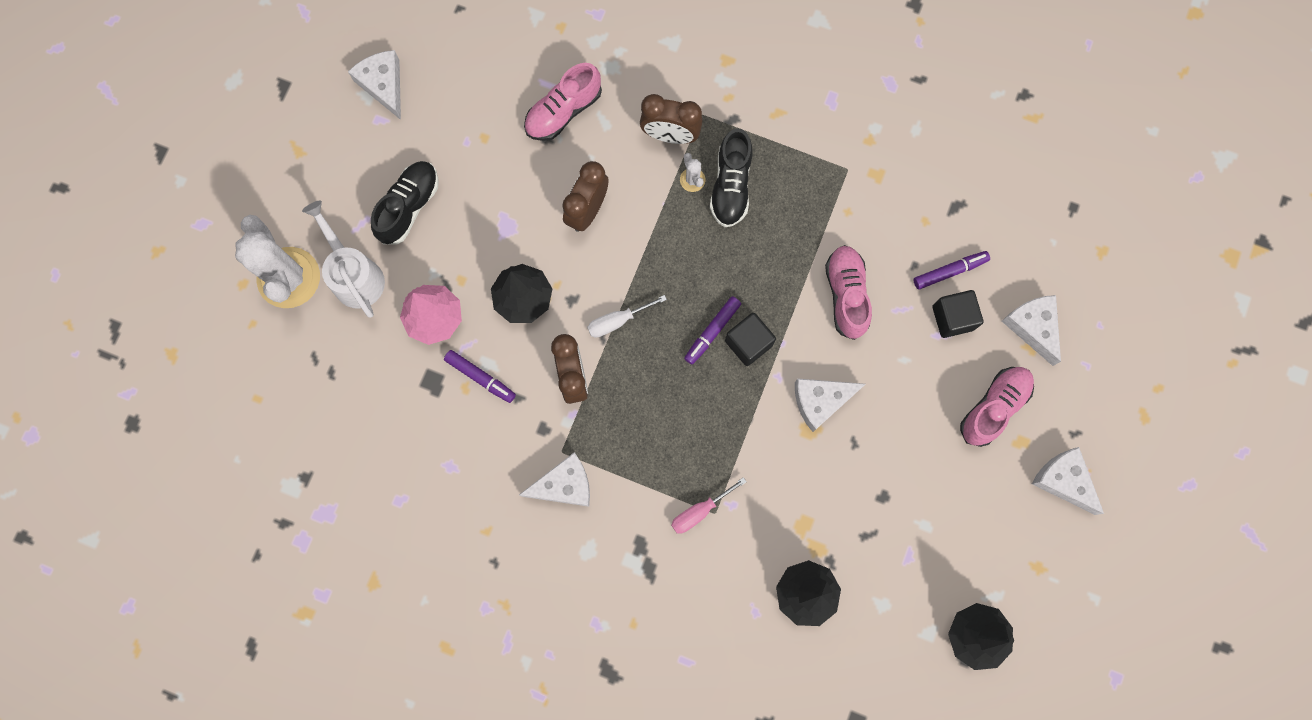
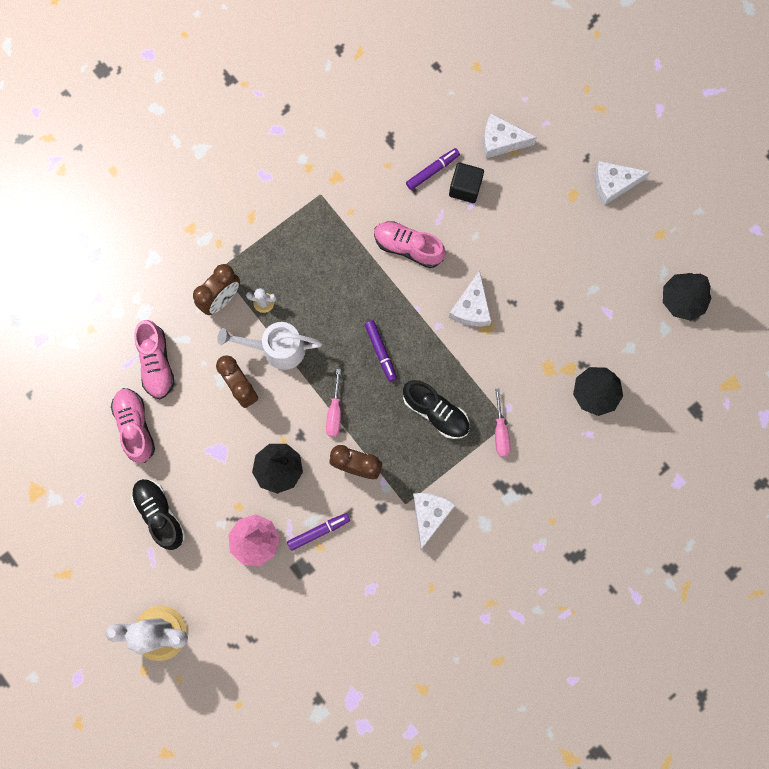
camera: 60 degrees left, 0 degrees up
(355, 275) = (187, 582): white watering can -> white watering can (277, 349)
(383, 85) = (54, 482): white cheese -> none
(617, 321) = (334, 412): white screwdriver -> pink screwdriver
(731, 186) = (284, 279): black shoe -> black shoe (436, 412)
(748, 343) = (403, 332): black cube -> none
(949, 271) = (432, 171): purple marker -> purple marker turned 45 degrees clockwise
(993, 407) = (540, 198): pink shoe -> pink shoe (135, 426)

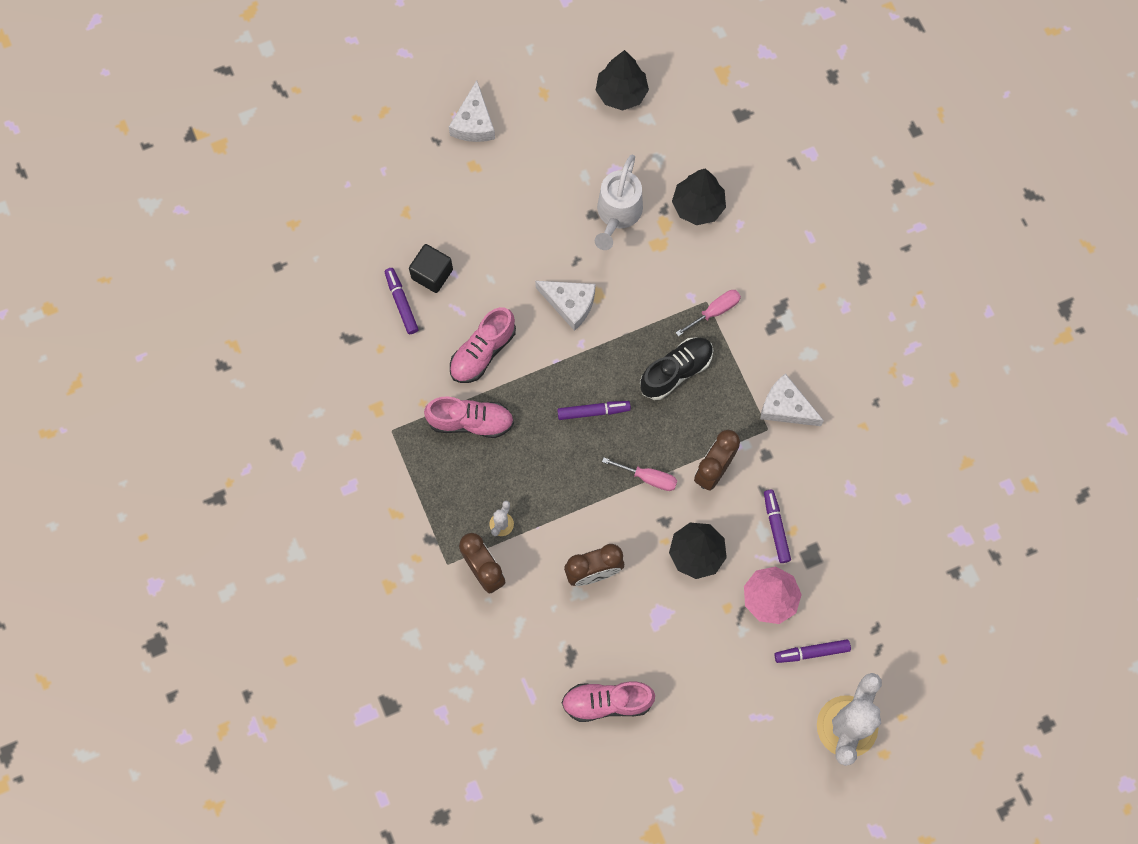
camera: 75 degrees left, 5 degrees down
(157, 363) = (539, 661): pink shoe -> pink shoe (471, 421)
(160, 514) = (714, 697): black shoe -> none
(217, 588) = (812, 652): none -> purple marker
(277, 349) = (559, 522): white watering can -> white watering can (617, 214)
(500, 432) = (714, 311): pink screwdriver -> pink screwdriver turned 45 degrees counterclockwise
(501, 141) = (389, 222): white cheese -> none

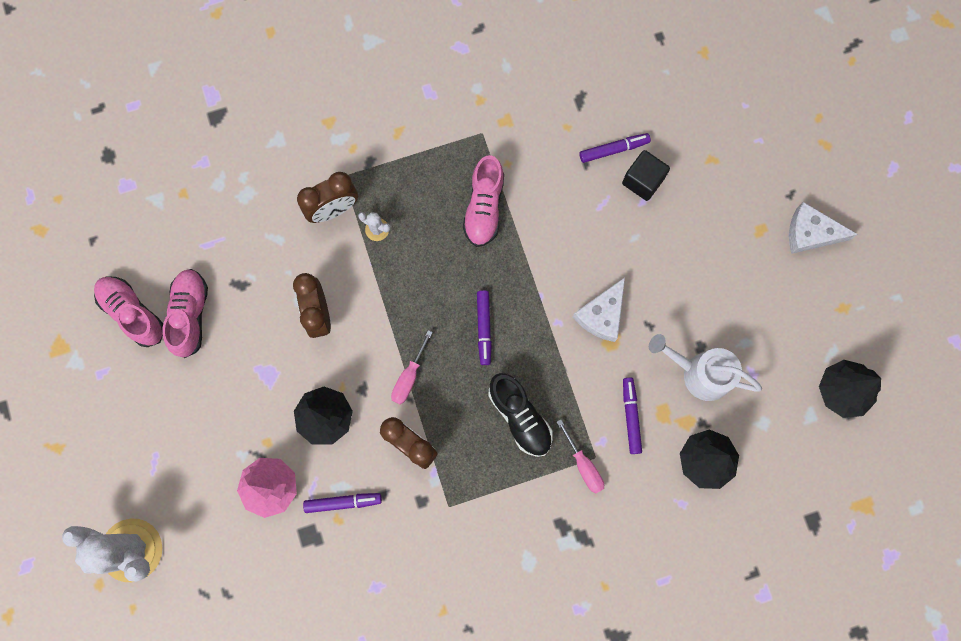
camera: 95 degrees right, 5 degrees up
(482, 352) = (556, 224): pink shoe -> pink shoe (133, 313)
(786, 407) = (471, 529): white cheese -> none
(812, 652) = (210, 524): purple marker -> purple marker (631, 417)

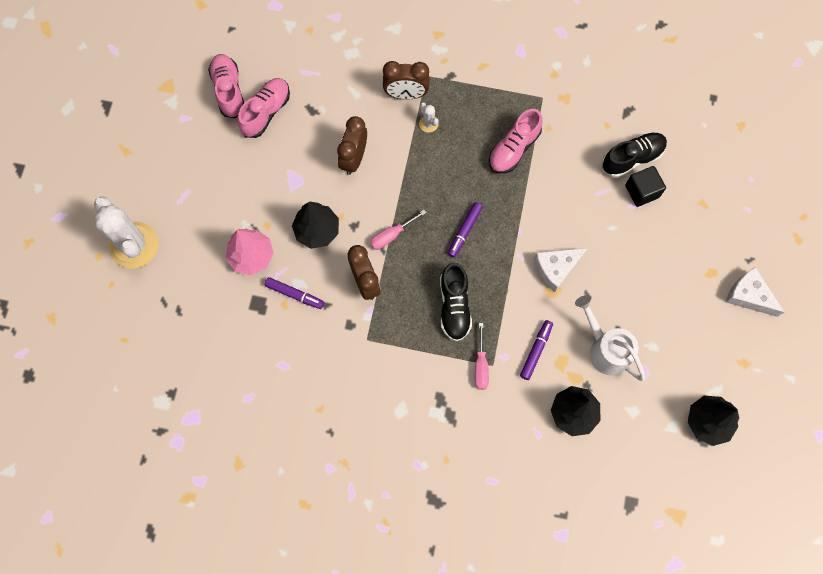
camera: 30 degrees right, 5 degrees down
(613, 150) = (632, 158): purple marker -> black shoe

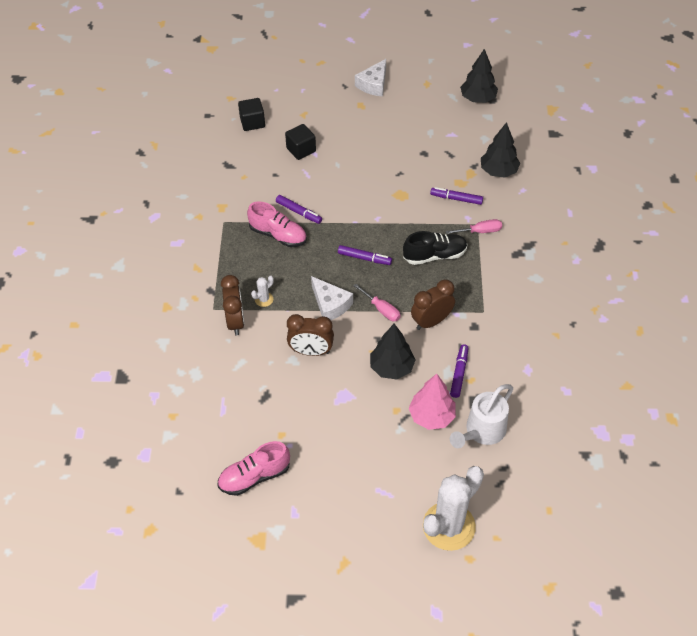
camera: 100 degrees left, 20 degrees down
(266, 112) = (274, 436): pink shoe -> none
(543, 174) = (298, 212): none -> purple marker
(556, 268) = (382, 194): white cheese -> white cheese (330, 304)
(605, 349) = (441, 158): white watering can -> white watering can (481, 432)
(632, 158) = (272, 158): black shoe -> none
(695, 144) = (252, 122): none -> black cube

